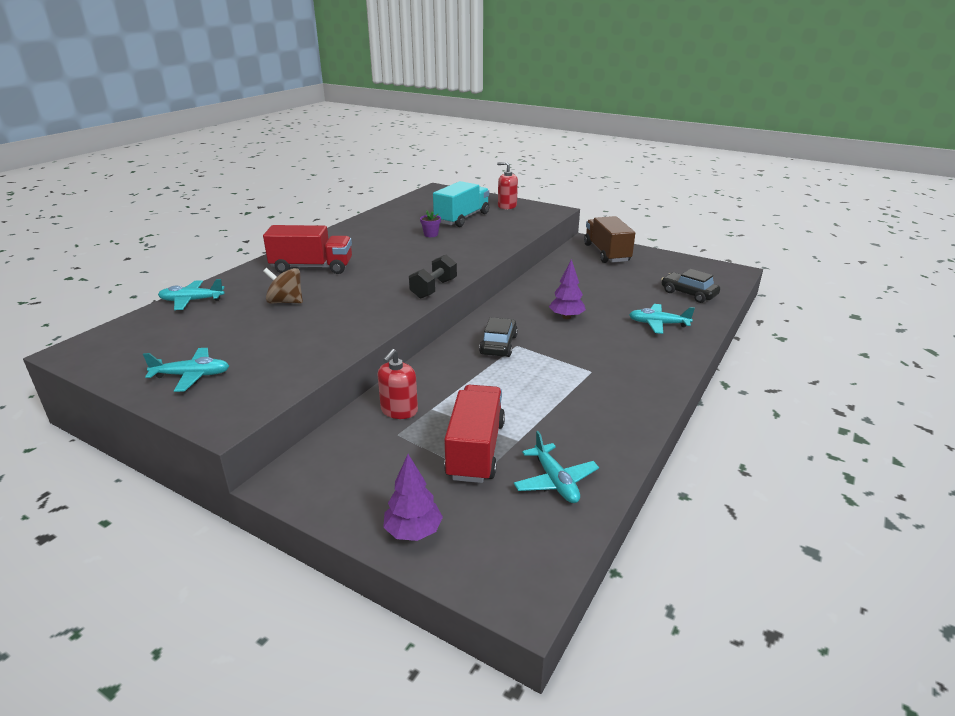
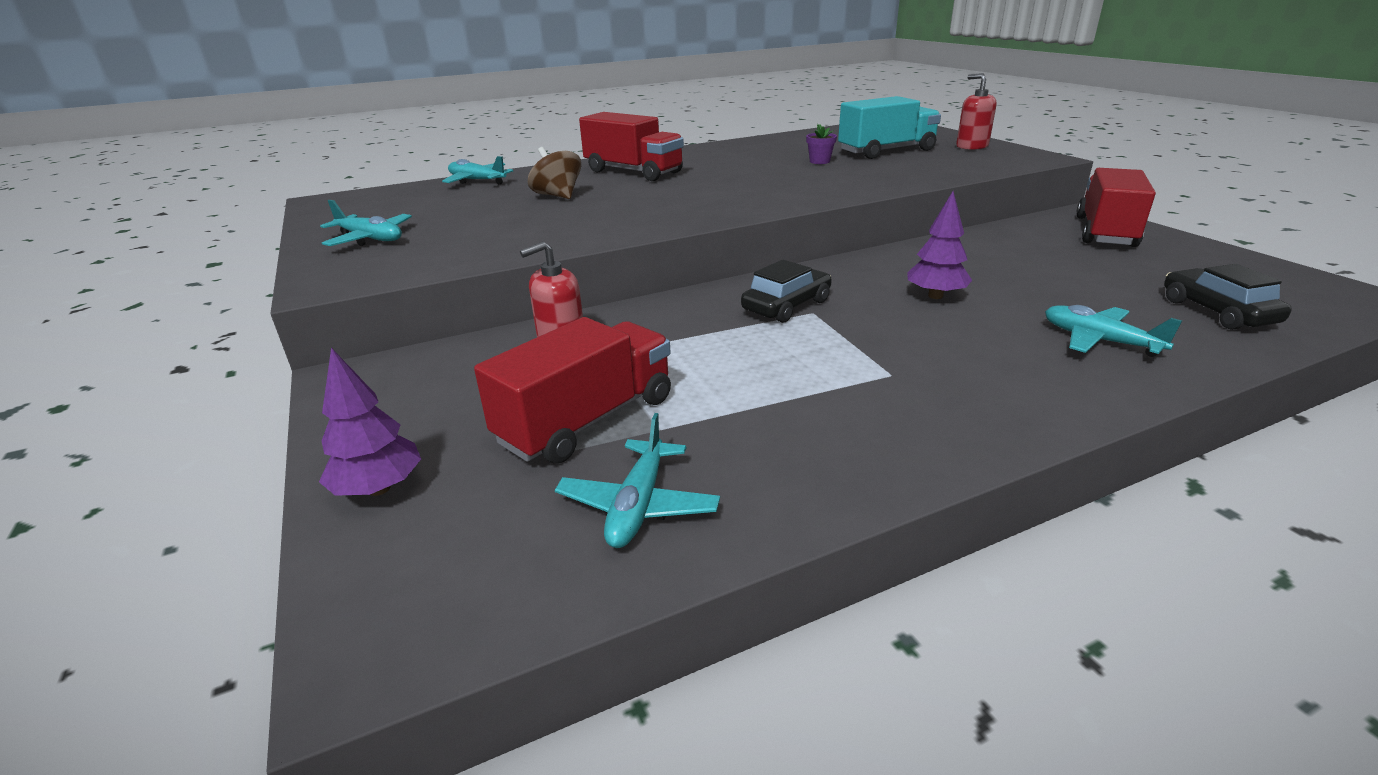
camera: 35 degrees right, 0 degrees up
(433, 289) = (740, 212): black dumbbell -> none
(606, 253) = (1105, 232): brown truck -> red truck

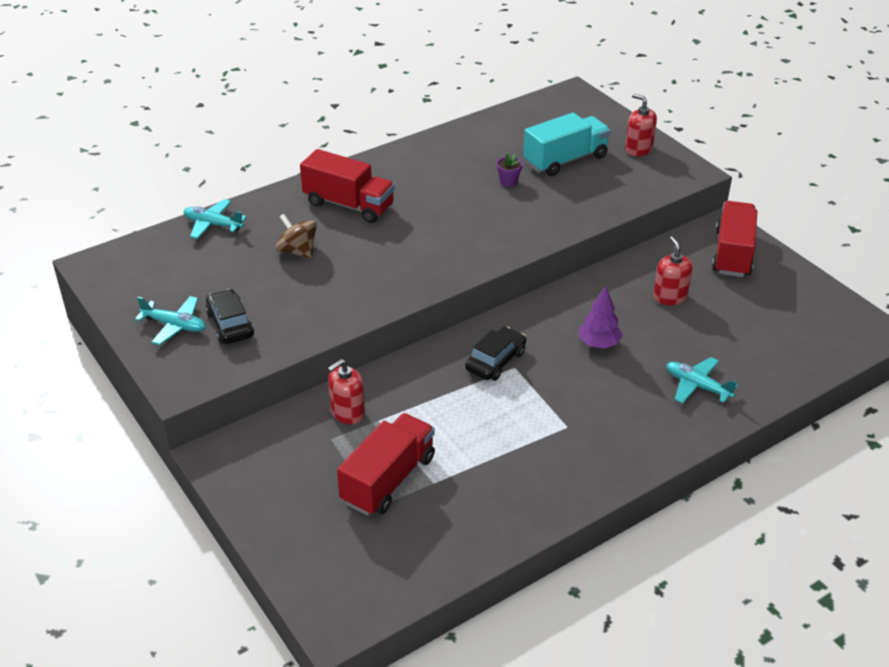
camera: 10 degrees left, 10 degrees up
(379, 488) = (288, 539): purple tree -> none
(638, 505) = (435, 536): turquoise plane -> none
(1030, 261) = (670, 297): none -> red soap dispenser
(1217, 312) = (778, 351): black car -> black car (230, 324)

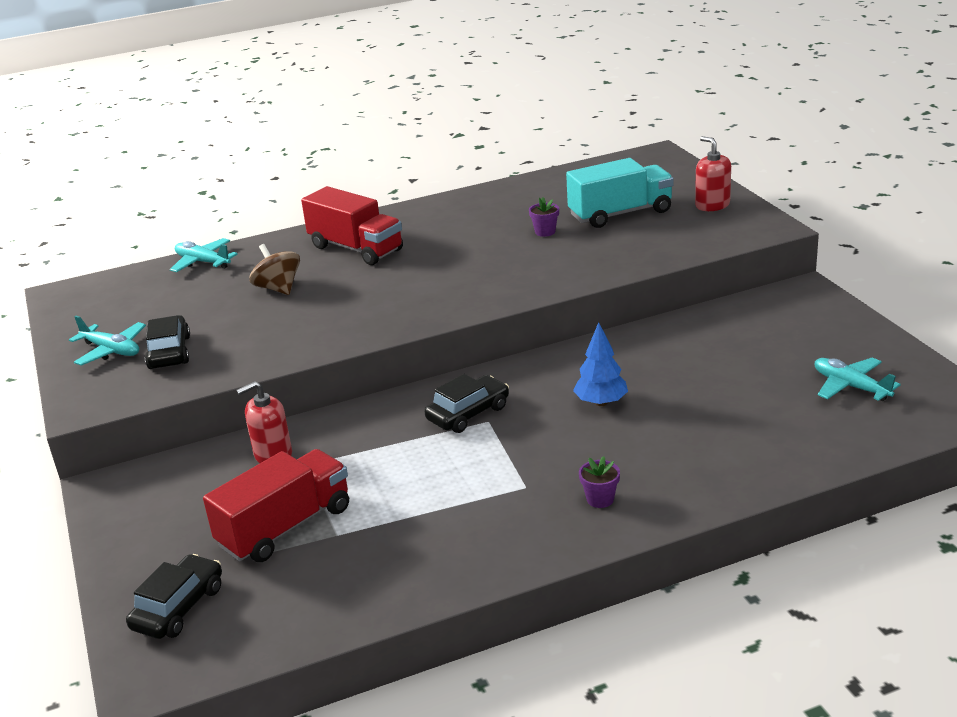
camera: 15 degrees right, 10 degrees down
(333, 560) = (179, 608): none -> black car
(599, 344) = (601, 402): purple tree -> blue tree
(628, 433) = (600, 499): none -> purple flower pot
(670, 297) = (709, 359): red soap dispenser -> none
(697, 386) = (709, 454): turquoise plane -> turquoise plane (850, 386)
(732, 253) = (805, 318): red truck -> none

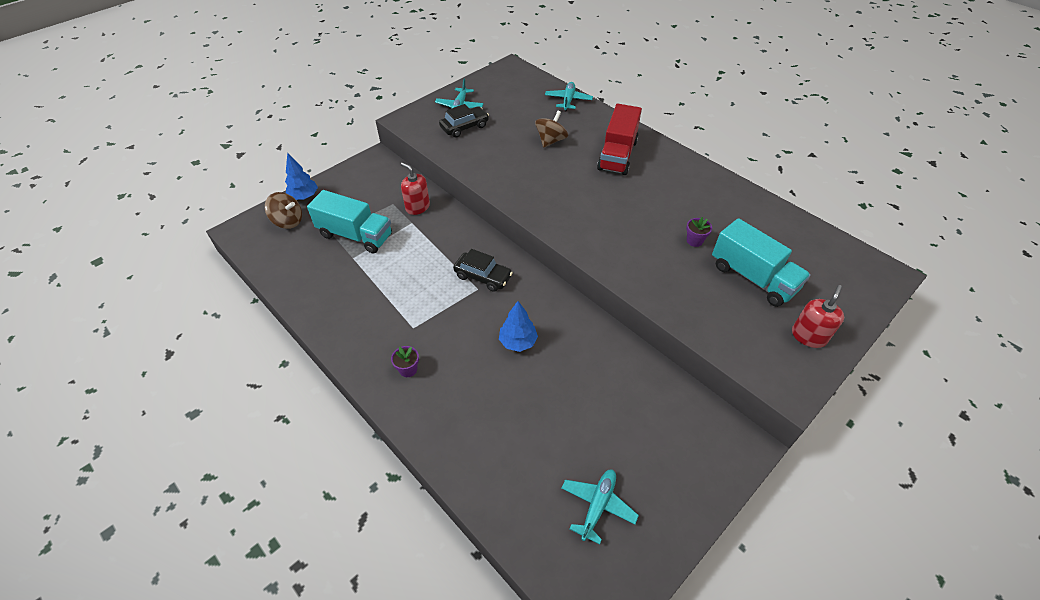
camera: 65 degrees right, 20 degrees up
(127, 583) = (304, 197): none -> blue tree
(179, 608) = (288, 221): black car -> brown spinning top
(285, 527) = (355, 235): red truck -> turquoise truck

